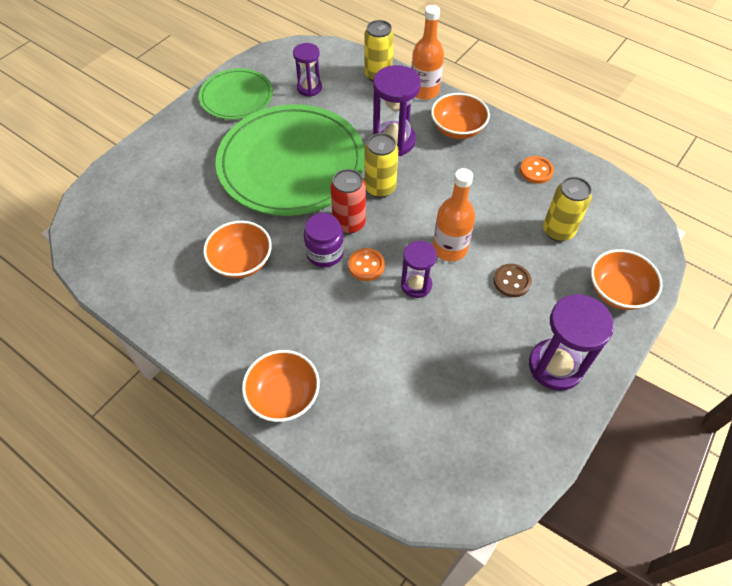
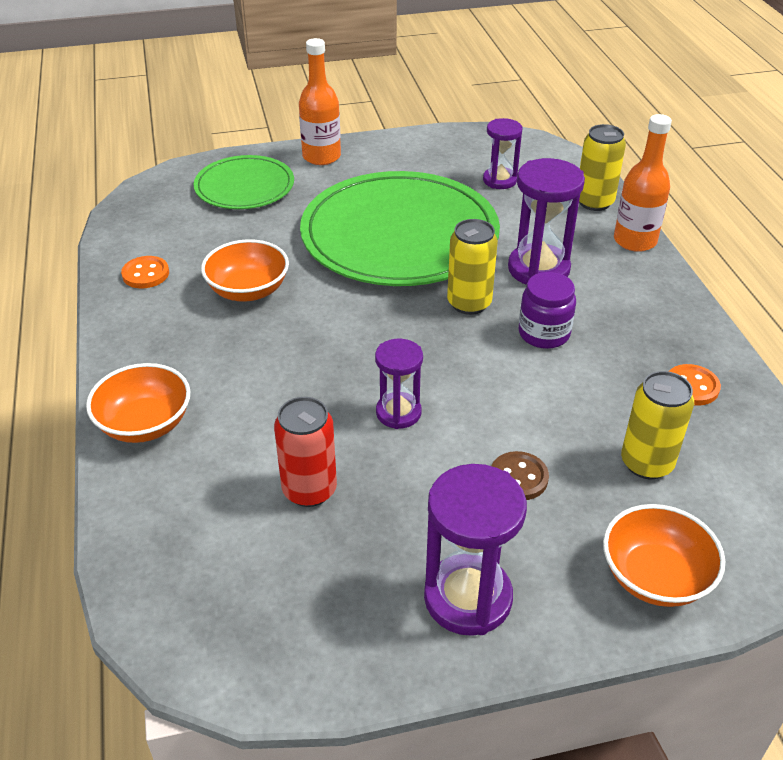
camera: 40 degrees right, 15 degrees down
(236, 97) = (413, 155): green plate -> green plate (244, 186)
(325, 253) = (337, 328): purple jar -> purple jar (544, 333)
(349, 223) = (395, 316): red can -> red can (309, 490)
(366, 265) = (366, 363): orange button -> orange button (145, 274)
(450, 248) = (481, 401): orange bottle -> orange bottle (321, 156)
(457, 129) = (633, 295): orange bowl -> none

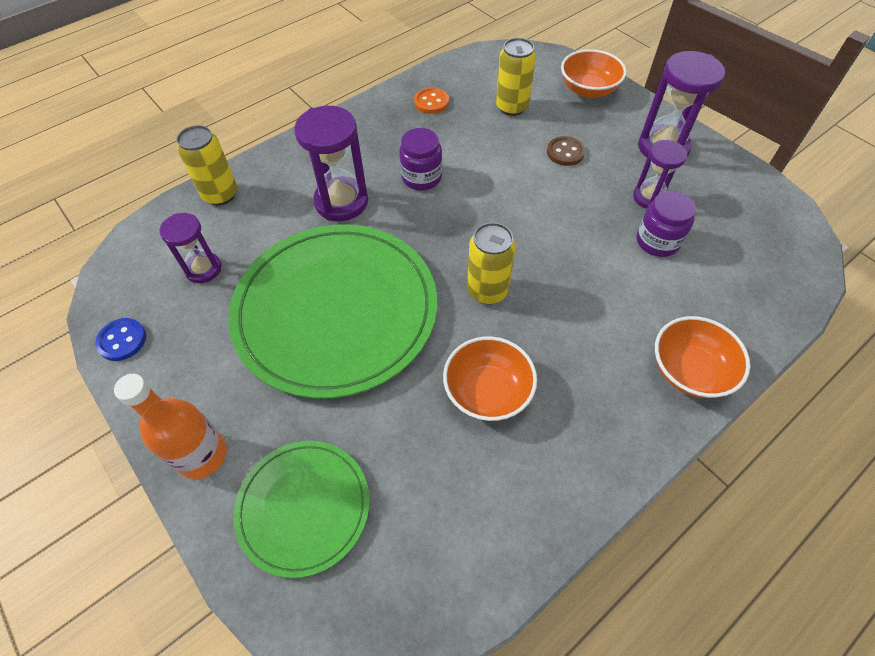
camera: 115 degrees left, 15 degrees up
(145, 274) = (520, 506): orange button -> none
(309, 490) = (657, 241): red can -> purple jar
(398, 413) = (556, 224): purple hourglass -> purple hourglass (649, 197)
(450, 139) = (122, 340): none -> blue button
(469, 303) = (411, 228): yellow can -> yellow can (487, 291)
(635, 241) = (273, 159): orange bottle -> none

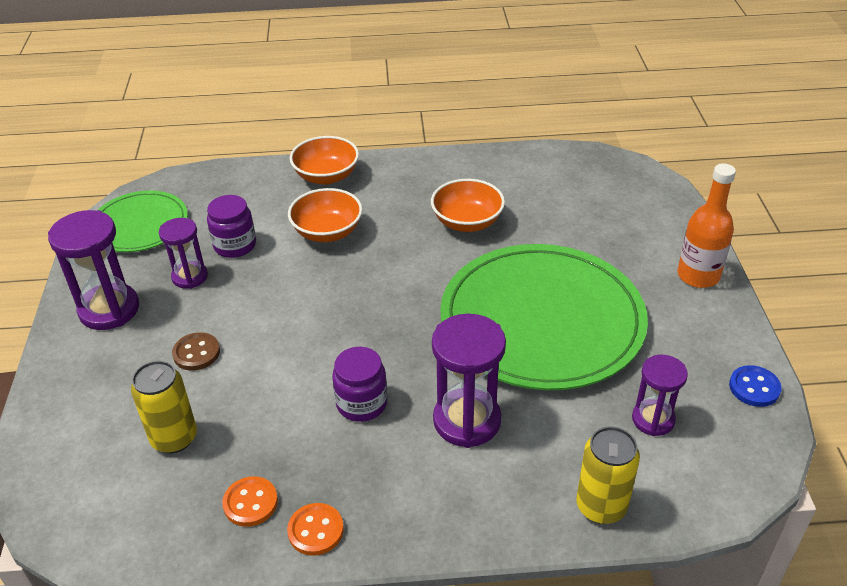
camera: 145 degrees left, 15 degrees down
(303, 507) = (634, 222): green plate -> green plate (139, 225)
(383, 108) = (315, 530): none -> orange button
(487, 291) = (404, 276): yellow can -> none
(588, 90) = (69, 412): orange bowl -> orange bowl (327, 232)

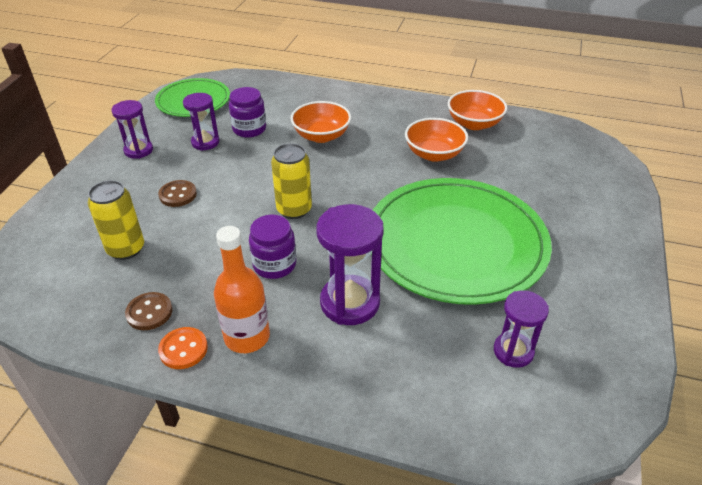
camera: 20 degrees right, 0 degrees up
(109, 309) = (138, 150): purple hourglass -> purple hourglass, size x0.62
(250, 503) = (149, 312): orange button -> brown button
(326, 176) = (343, 98): orange bowl -> orange bowl (474, 124)
(601, 506) = (426, 410): yellow can -> yellow can (294, 210)
(698, 275) = (617, 244): orange bottle -> orange bottle (247, 337)
(754, 387) = (626, 353): blue button -> none

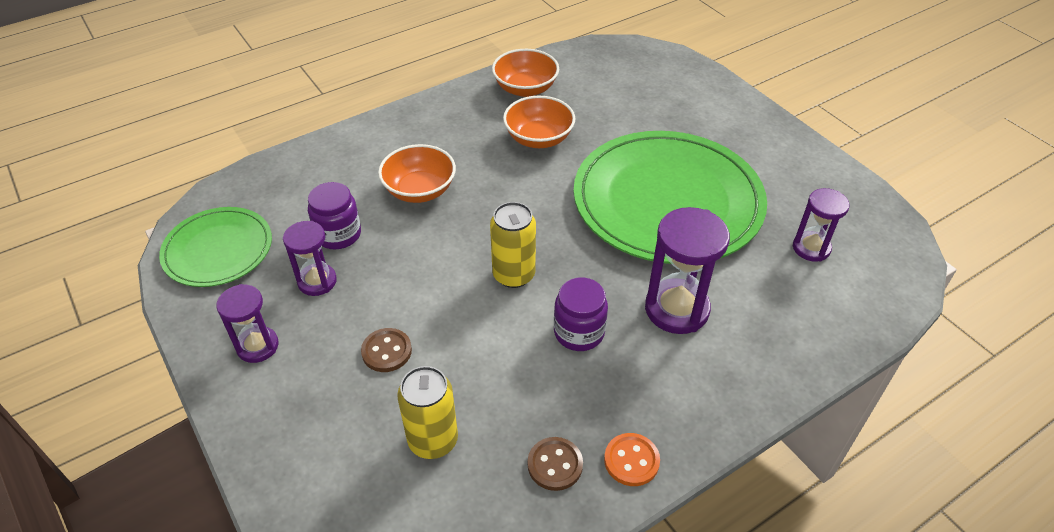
camera: 50 degrees left, 5 degrees up
(247, 337) = (656, 403): orange bottle -> none

